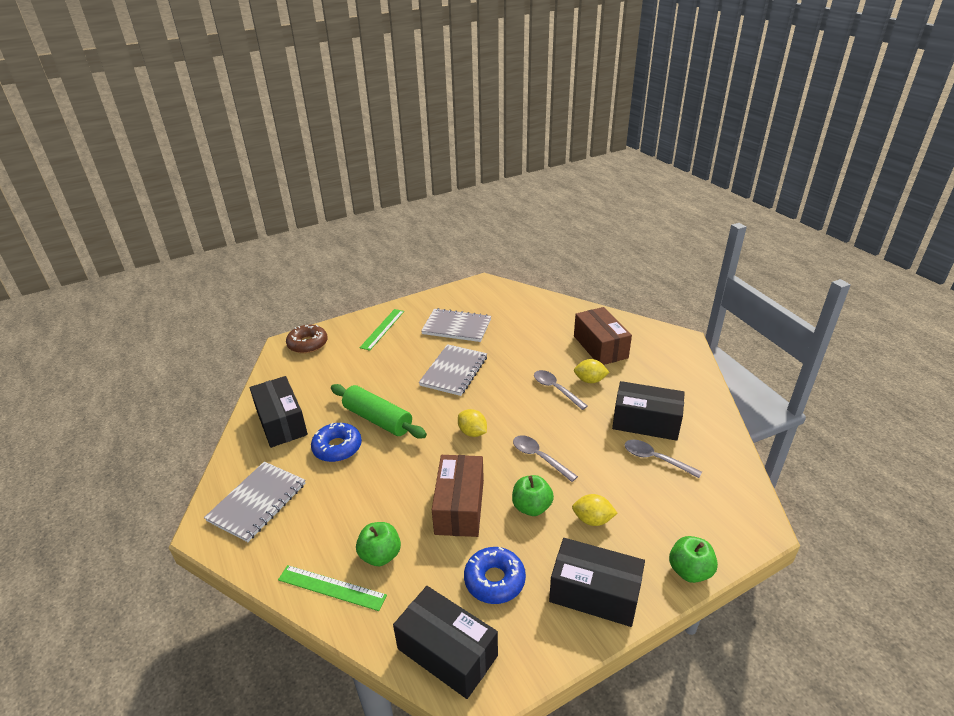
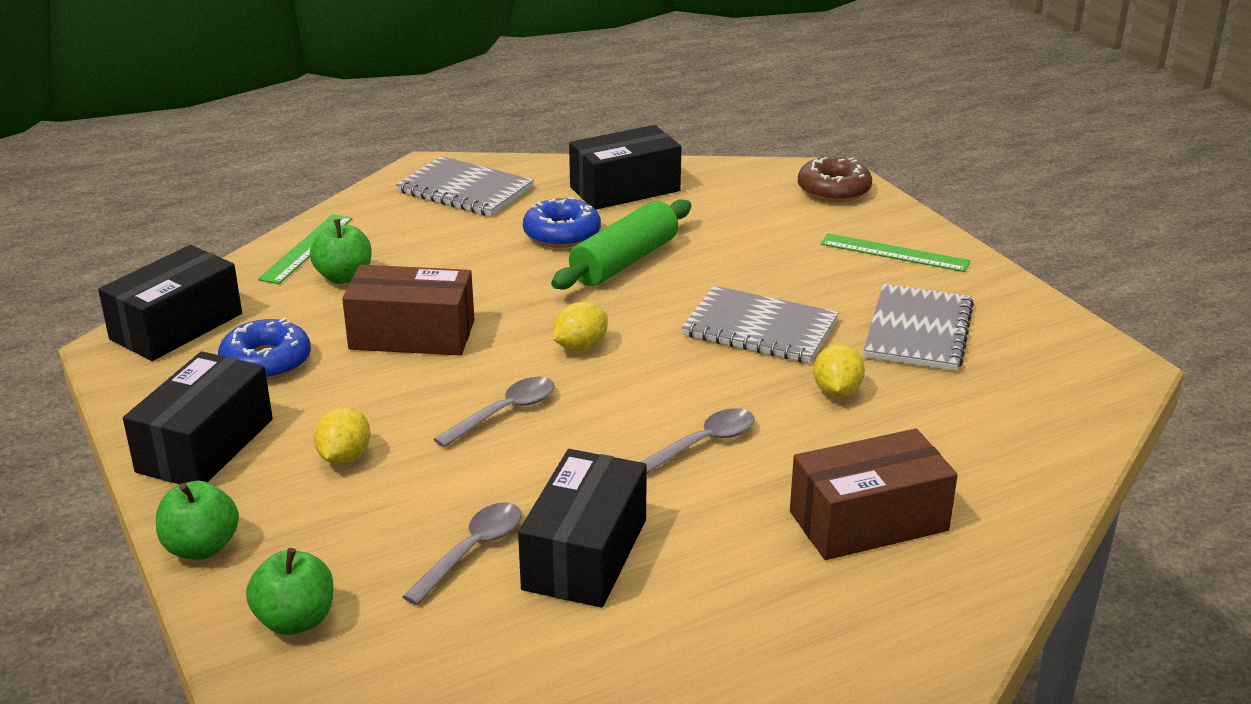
camera: 90 degrees right, 5 degrees down
(531, 507) = (391, 399): green apple -> green apple (295, 620)
(590, 380) = (733, 492): yellow lemon -> yellow lemon (836, 391)

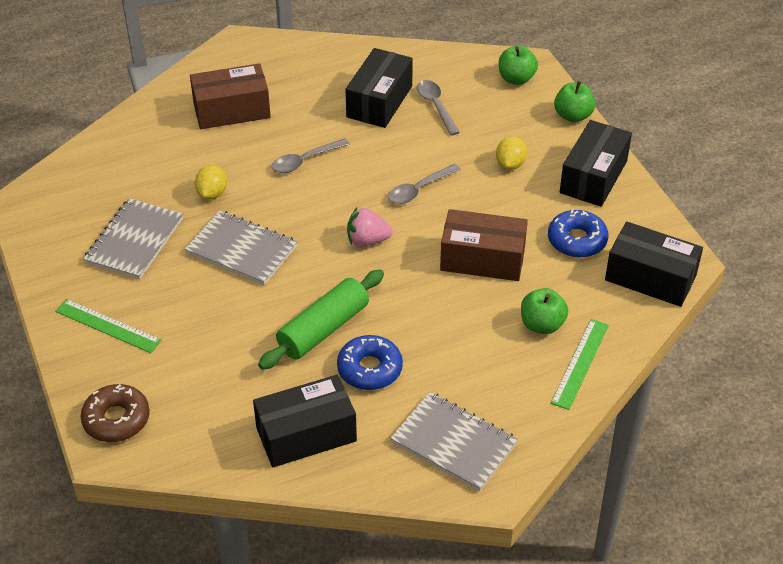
camera: 175 degrees left, 15 degrees up
(176, 326) = (650, 278): black box -> black box turned 75 degrees clockwise
(472, 551) = (436, 106): grey spoon -> grey spoon turned 120 degrees clockwise
(580, 347) = (367, 240): yellow lemon -> pink strawberry

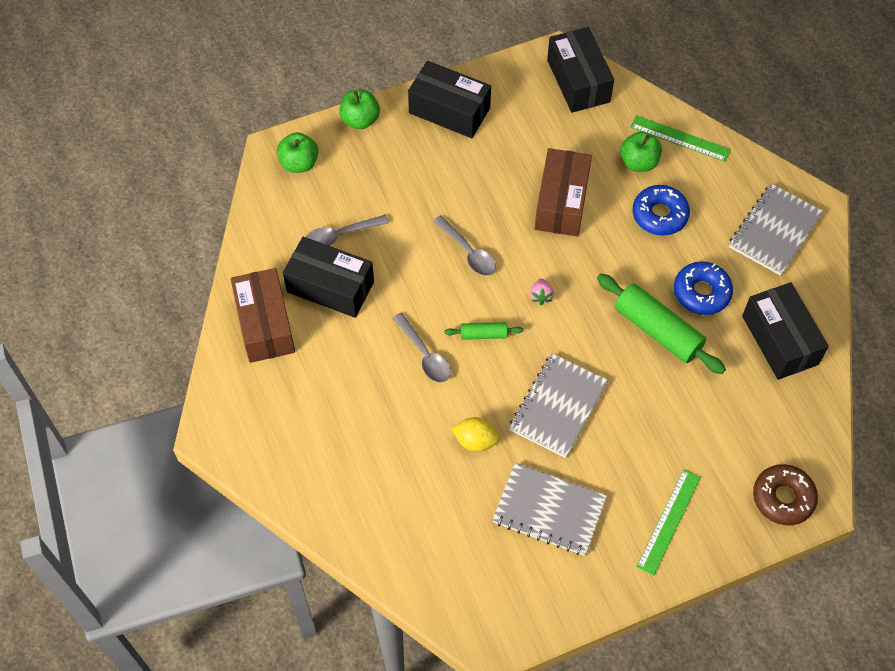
camera: 90 degrees left, 15 degrees up
(231, 110) = (339, 432): brown box -> brown box (265, 324)
(324, 199) = (483, 334): none -> green rolling pin
(367, 240) = (540, 296): pink strawberry -> pink strawberry, size x0.63
(510, 164) = (431, 175): yellow lemon -> none
(577, 240) = (534, 129): blue donut -> blue donut (659, 215)
(650, 278) = (578, 81): black box -> black box turned 45 degrees counterclockwise

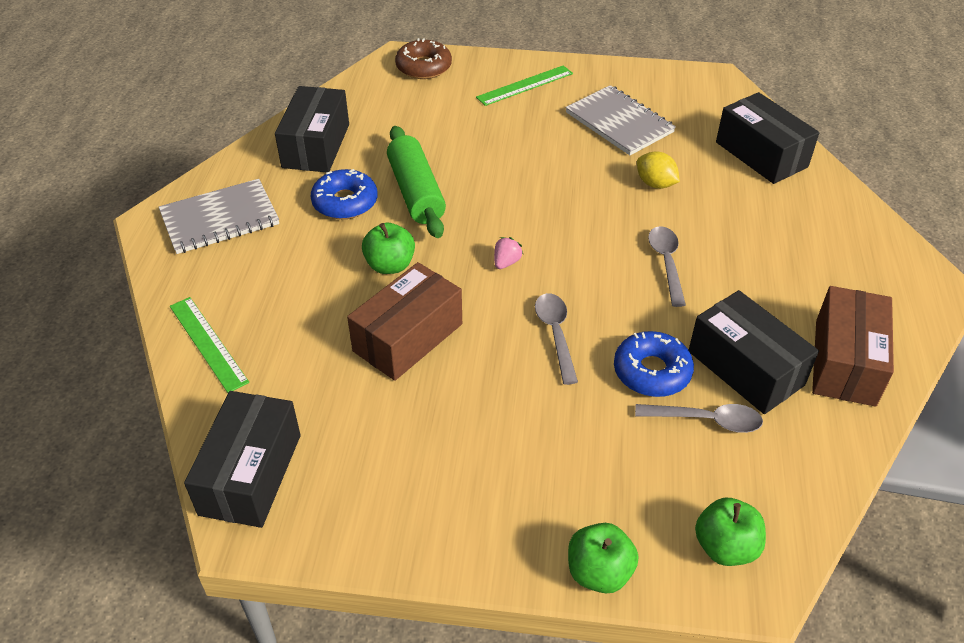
camera: 150 degrees left, 15 degrees down
(449, 110) = (458, 520): black box -> black box (761, 154)
(483, 334) = (592, 255): green rolling pin -> none
(558, 406) = (558, 177): grey notebook -> none
(638, 162) = (281, 340): green apple -> green apple (390, 265)
(659, 215) = (314, 279): blue donut -> blue donut (652, 371)

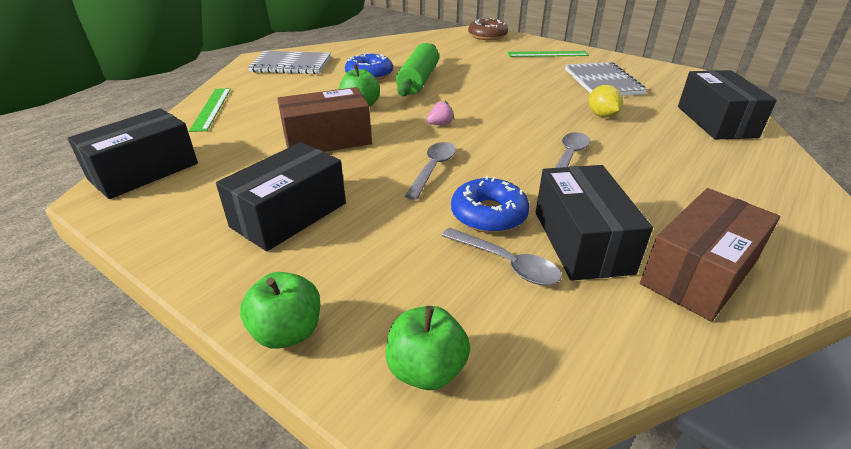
camera: 30 degrees right, 10 degrees down
(316, 146) = (383, 51): black box -> black box (289, 215)

